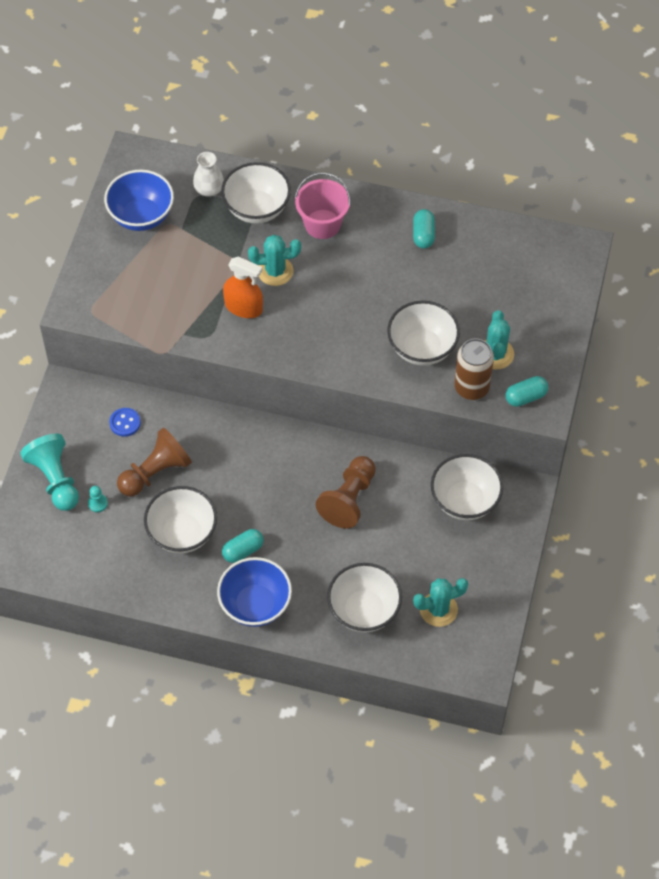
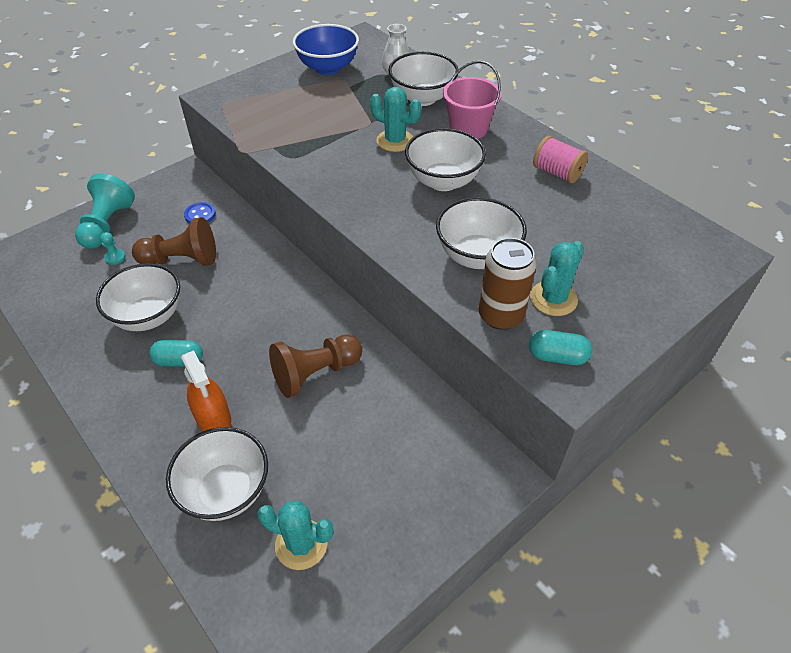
camera: 35 degrees right, 10 degrees down
(243, 307) = (342, 152): orange spray bottle -> orange spray bottle (213, 418)
(255, 605) = (137, 416): blue bowl -> none
(423, 235) = (557, 173): turquoise capsule -> pink spool
(465, 501) = (428, 443): white bowl -> white bowl (443, 181)

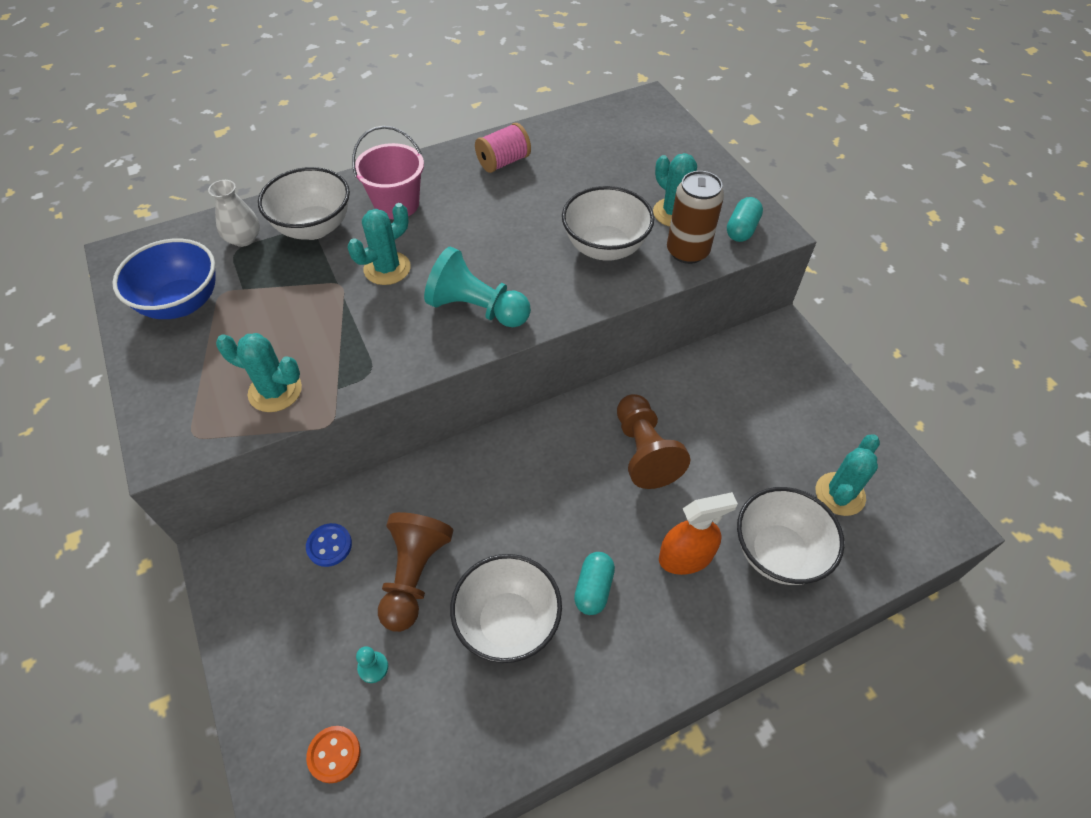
camera: 75 degrees left, 5 degrees up
(60, 255) = (334, 754): none -> orange button
(107, 225) = (292, 679): turquoise pawn -> turquoise pawn (477, 309)
(264, 123) = (275, 391): none -> turquoise cactus
(443, 181) = (480, 245): white bowl -> none

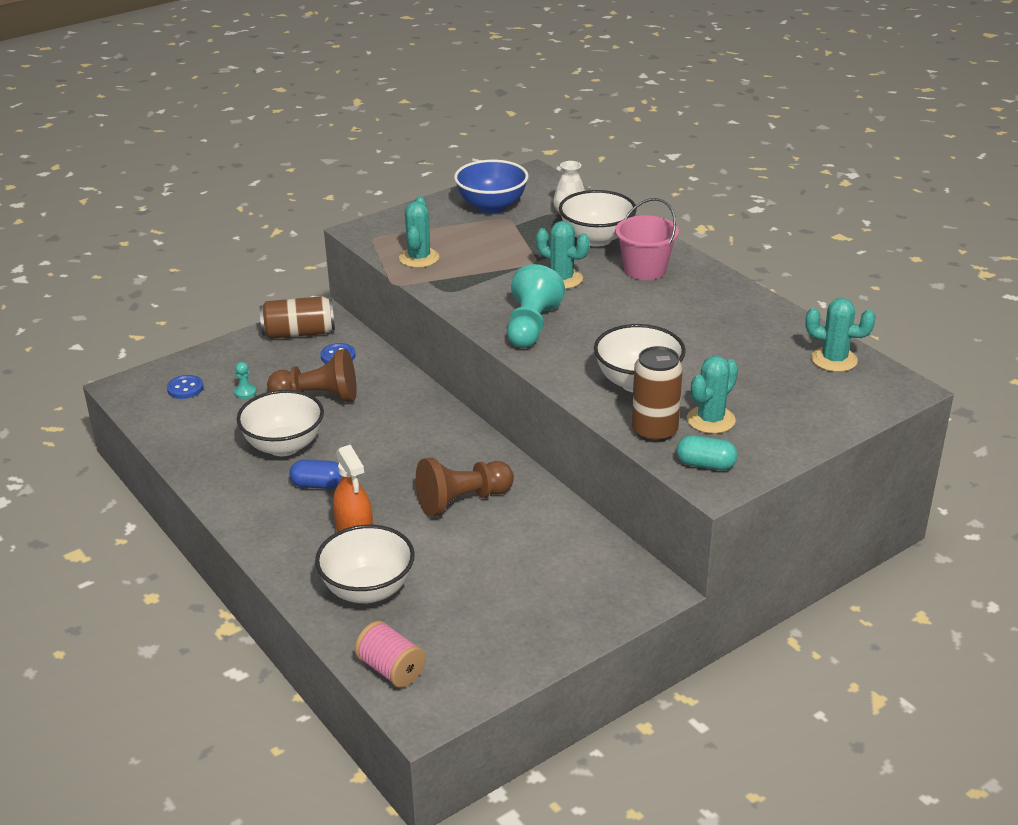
camera: 80 degrees right, 20 degrees down
(253, 589) = (299, 333): none -> brown can
(334, 754) = (185, 388): orange button -> blue button
(503, 162) = (736, 313): pink spool -> pink spool (391, 669)
(593, 589) = (318, 485): turquoise capsule -> blue capsule
(840, 494) = (442, 632): turquoise cactus -> turquoise cactus (834, 360)

